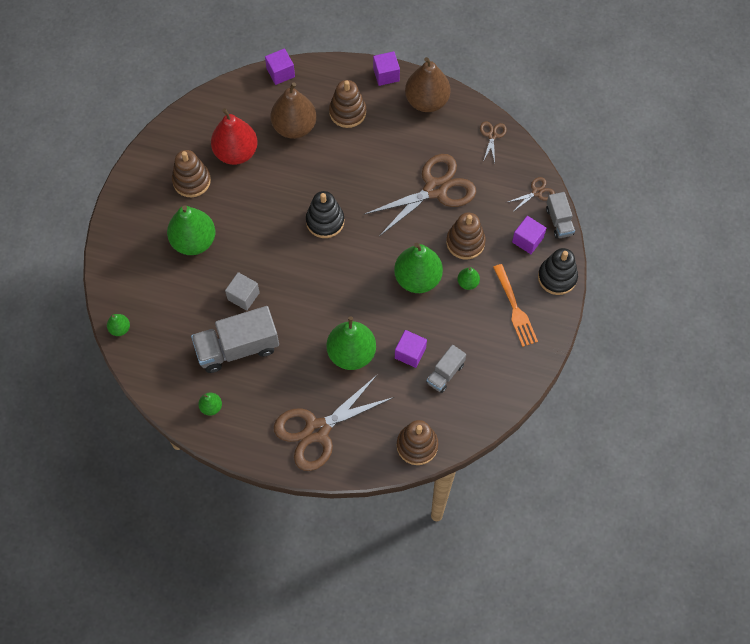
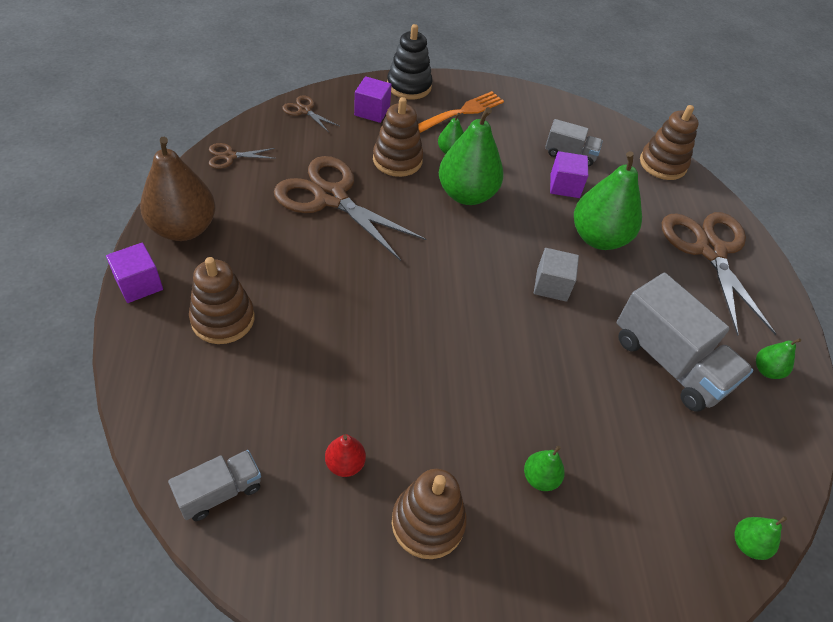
camera: 115 degrees left, 15 degrees down
(194, 241) = (540, 478): green pear -> green pear, size x0.47
(236, 152) = (345, 464): red pear -> red pear, size x0.47
(243, 296) = (592, 377): grey cube -> grey cube (551, 285)
(280, 73) = (153, 439): purple cube -> none
(294, 127) = (268, 386): brown pear -> none
(317, 430) = (710, 250): brown scissors -> brown scissors turned 135 degrees counterclockwise
(325, 221) = (427, 305): black stacking toy -> none
(559, 221) = (337, 90): grey truck -> grey truck (220, 492)

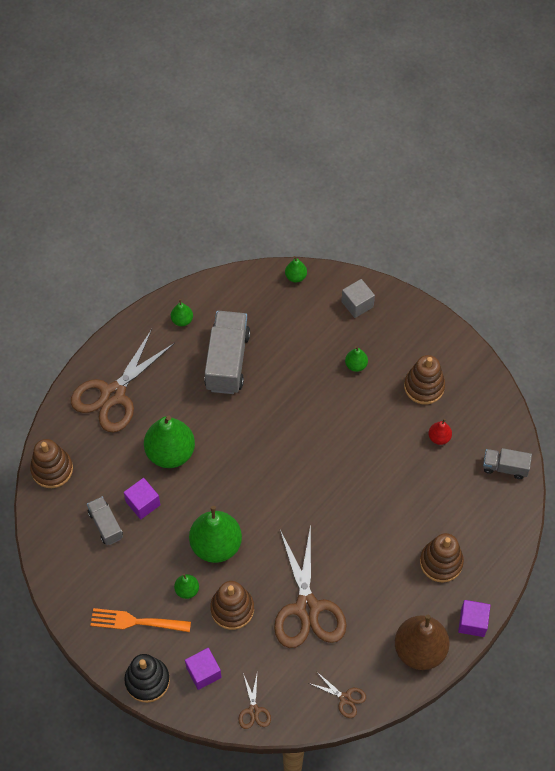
camera: 130 degrees left, 10 degrees up
(551, 285) = (237, 446): grey cube -> grey cube (357, 304)

